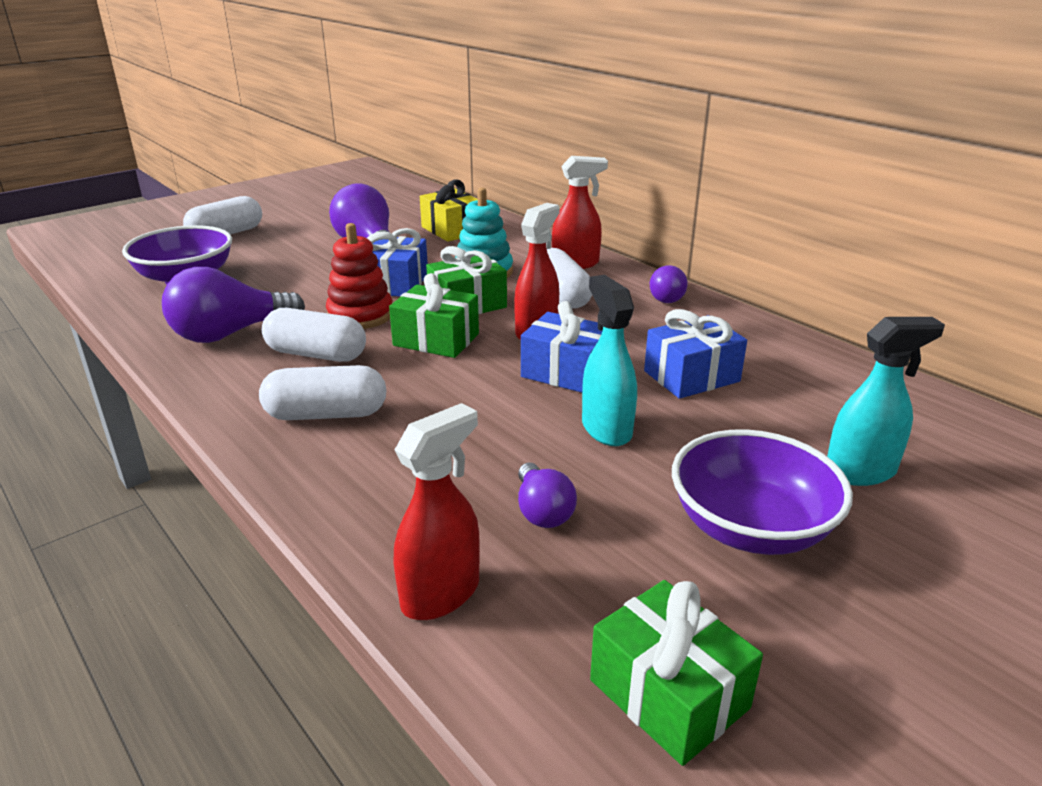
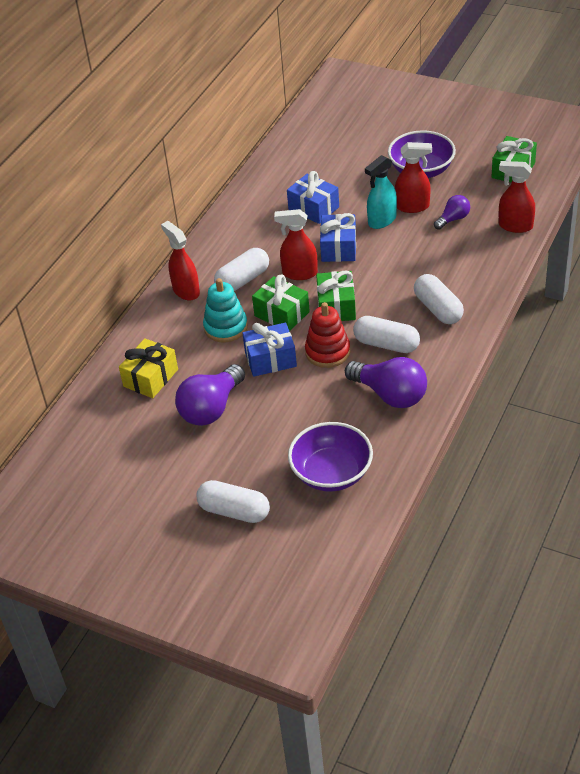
camera: 110 degrees left, 15 degrees up
(316, 354) = (386, 344): white capsule -> white capsule turned 60 degrees counterclockwise
(623, 475) = (413, 206): none -> red spray bottle
(666, 297) = (219, 239): purple light bulb -> none
(861, 471) = (363, 151): turquoise spray bottle -> none

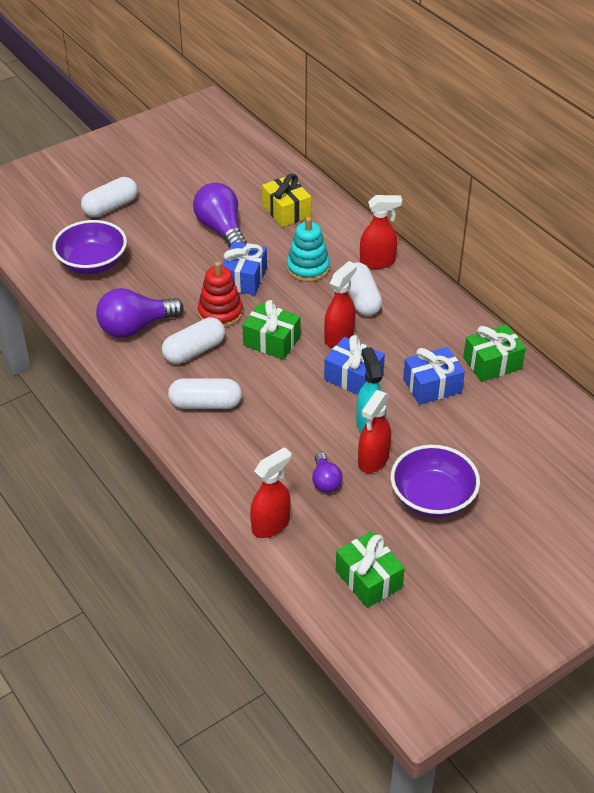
camera: 115 degrees right, 0 degrees up
(282, 314) = (294, 305): green gift -> green gift (492, 363)

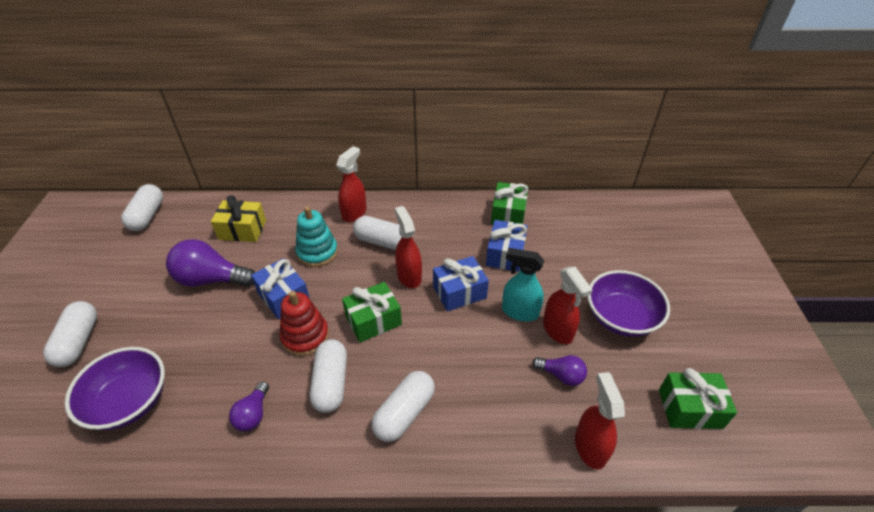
camera: 55 degrees left, 0 degrees up
(135, 327) = (253, 414): purple light bulb -> purple light bulb, size x0.55
(245, 152) = (147, 216): none -> white capsule

